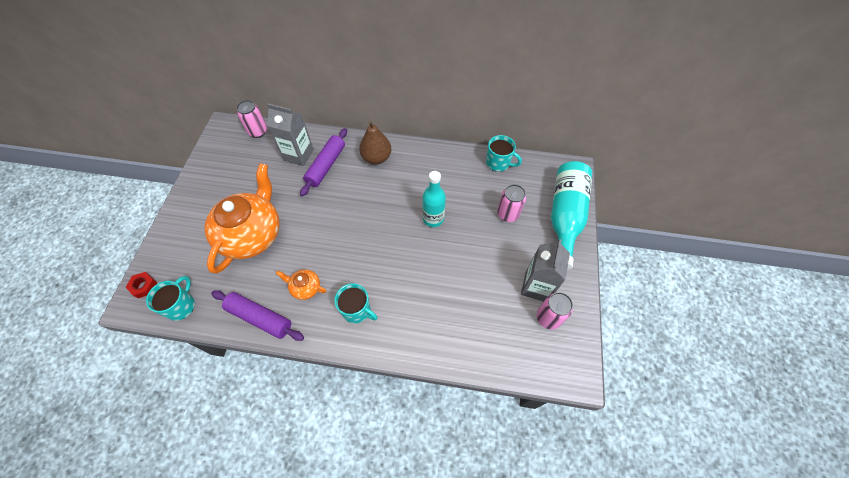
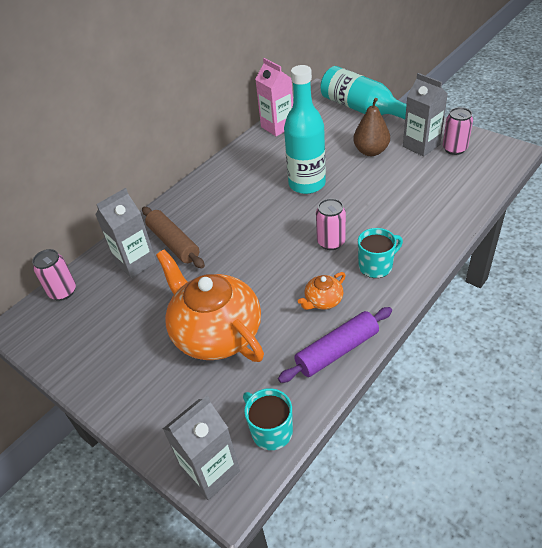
camera: 55 degrees left, 15 degrees down
(144, 286) = (211, 471): red nut -> grey carton
(326, 166) = (173, 243): purple rolling pin -> brown rolling pin
(376, 158) = (199, 202): brown pear -> brown pear (371, 151)
(433, 218) = (307, 184): turquoise bottle -> turquoise bottle, size x1.55
(498, 163) = (277, 127): turquoise mug -> pink carton
(508, 214) = (337, 138): pink can -> pink can (331, 242)

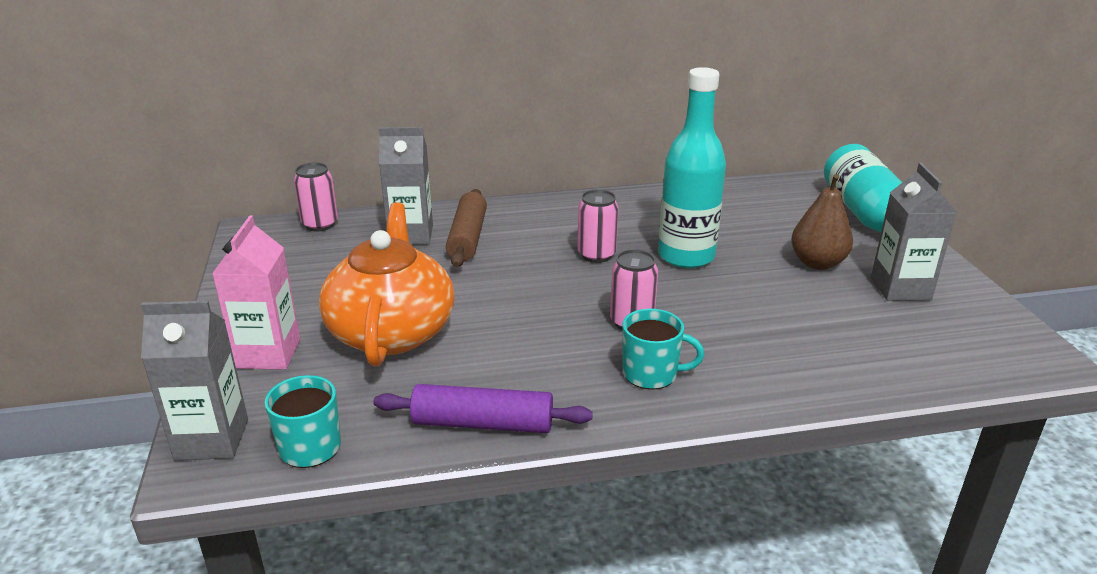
camera: 35 degrees right, 15 degrees down
(277, 127) = (731, 191): pink carton -> pink carton (268, 354)
(323, 301) = (539, 369): orange teapot -> none
(454, 149) = (949, 314): pink can -> pink can (596, 255)

